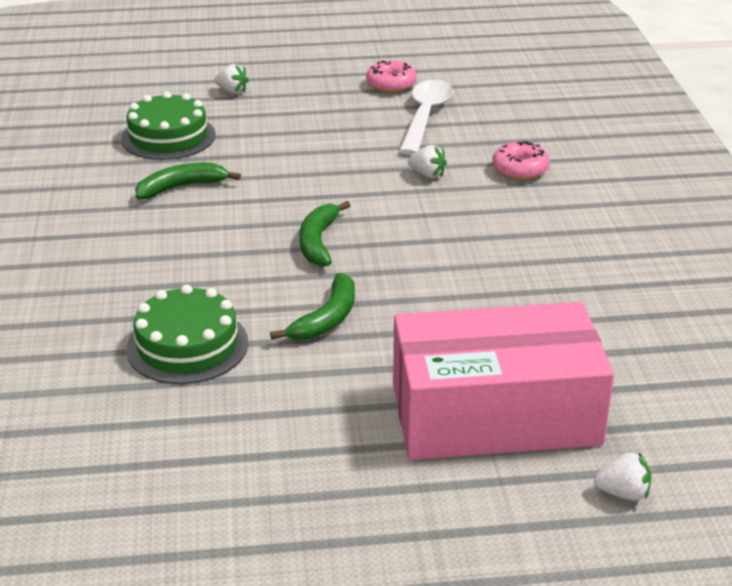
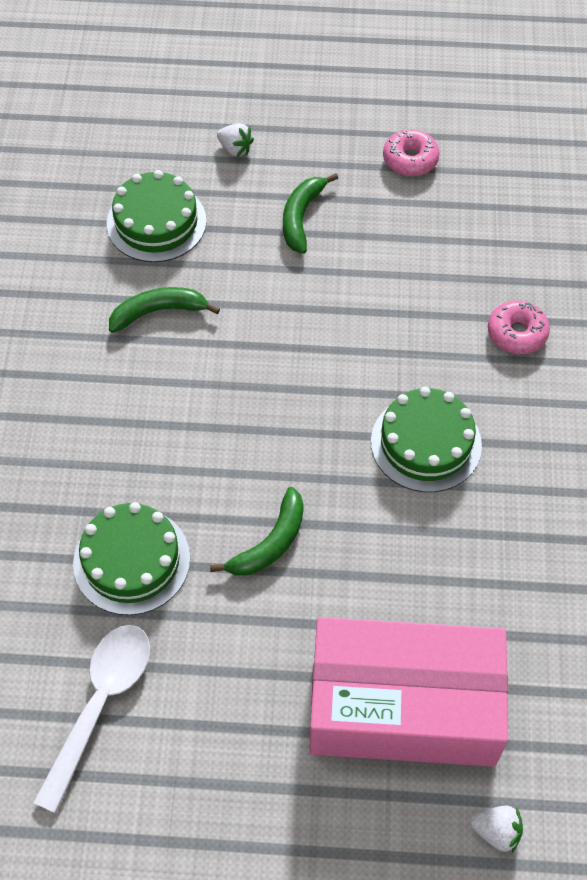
camera: 10 degrees right, 25 degrees up
(318, 242) = (283, 422): green banana -> green banana (301, 217)
(425, 117) = (435, 225): white spoon -> white spoon (100, 705)
(427, 175) = (416, 328): white strawberry -> none
(459, 241) = (426, 443): none -> green cake

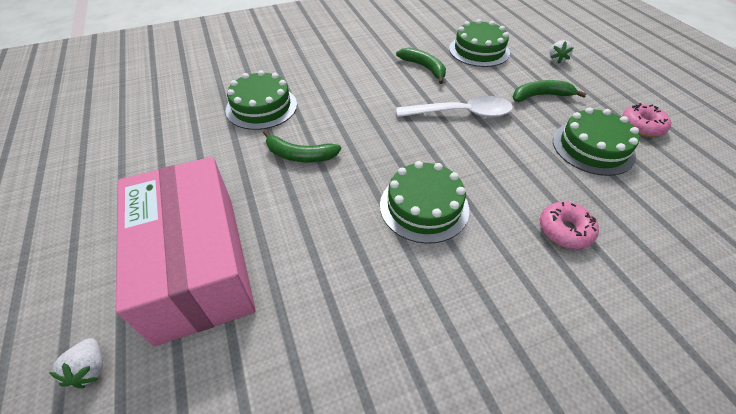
camera: 65 degrees right, 10 degrees down
(100, 705) = (166, 124): white spoon -> white spoon (461, 113)
(419, 229) = (593, 147): none -> green cake

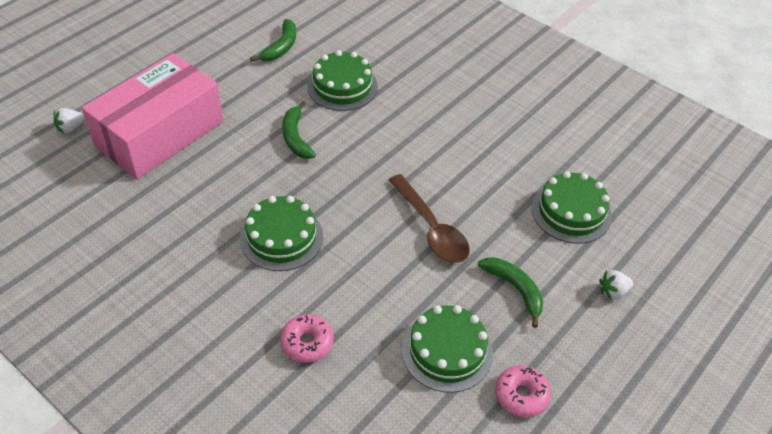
camera: 60 degrees right, 0 degrees up
(424, 68) = (494, 175): green banana -> green banana (281, 47)
(461, 113) = (431, 228): white spoon -> brown spoon

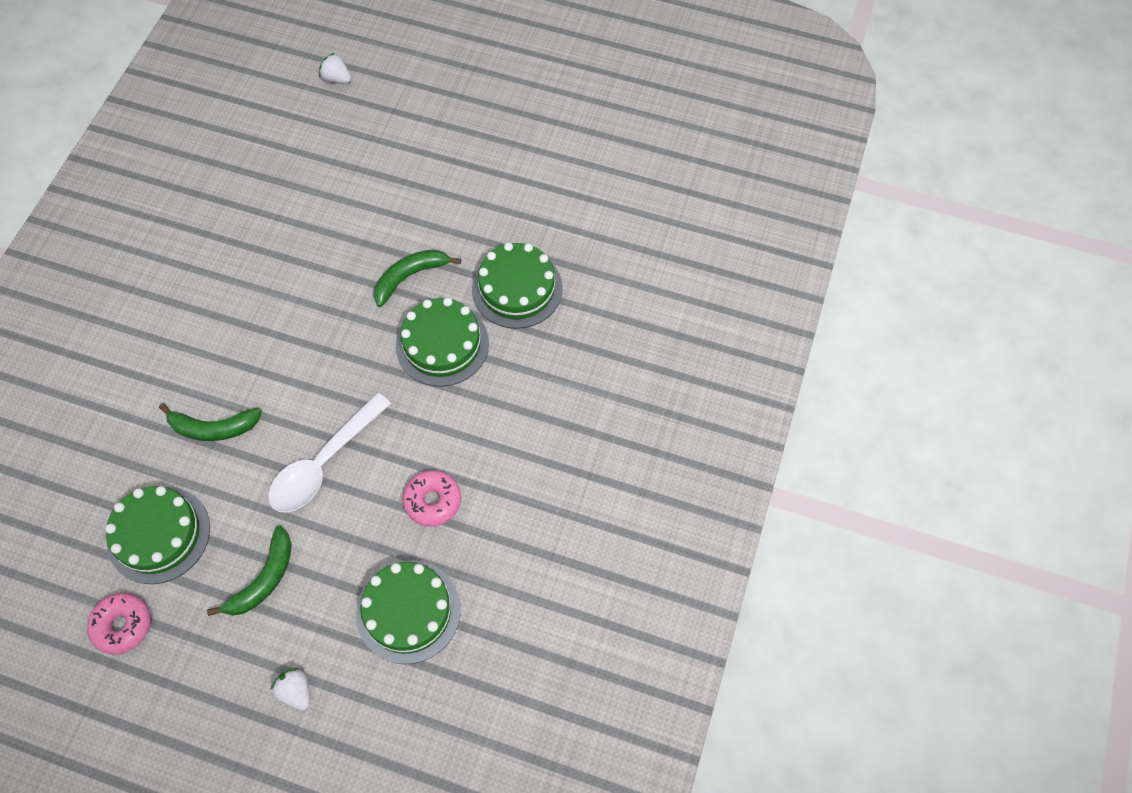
camera: 70 degrees right, 15 degrees up
(160, 133) = (361, 154): pink box -> none
(281, 47) = (556, 199): green banana -> green banana (213, 428)
(281, 237) = (258, 324): green cake -> green cake (442, 344)
(307, 343) = (132, 402): pink donut -> pink donut (433, 501)
(431, 228) = (324, 463): brown spoon -> white spoon

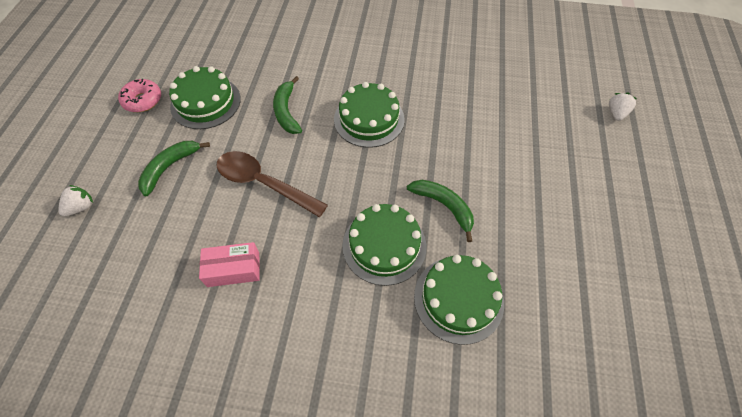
camera: 80 degrees right, 5 degrees down
(263, 579) = (170, 167): green banana -> green banana turned 105 degrees clockwise
(324, 463) = (264, 183): white spoon -> brown spoon
(408, 611) = (136, 271): green cake -> green cake (369, 119)
(433, 501) = (233, 269): pink donut -> pink box

